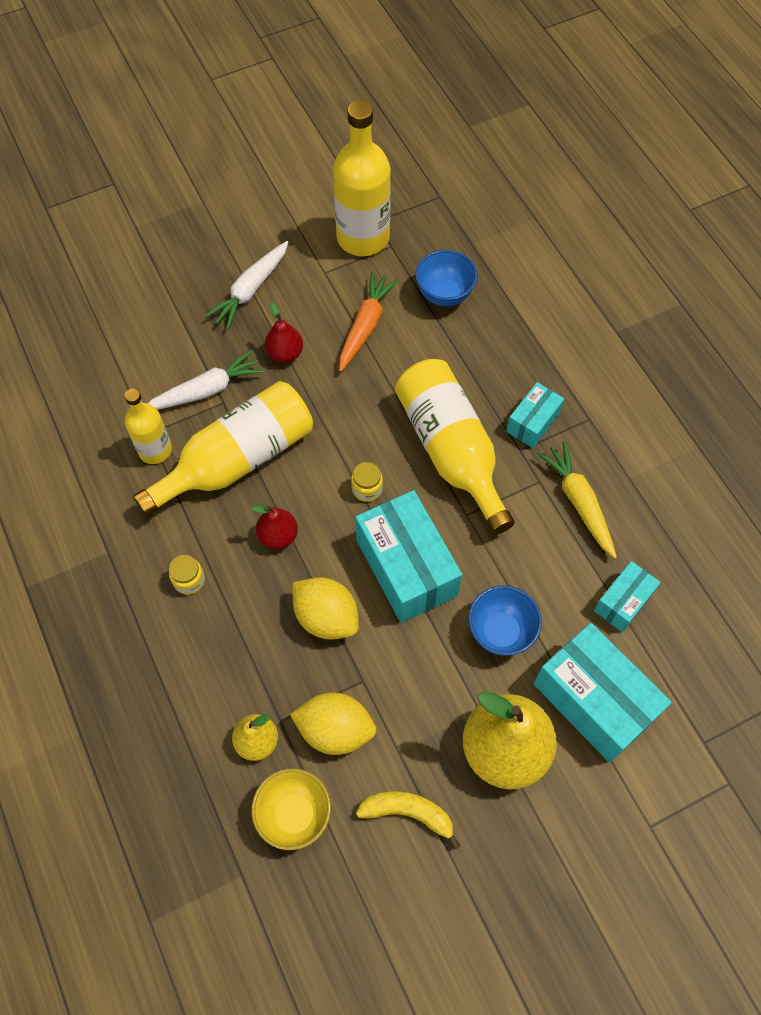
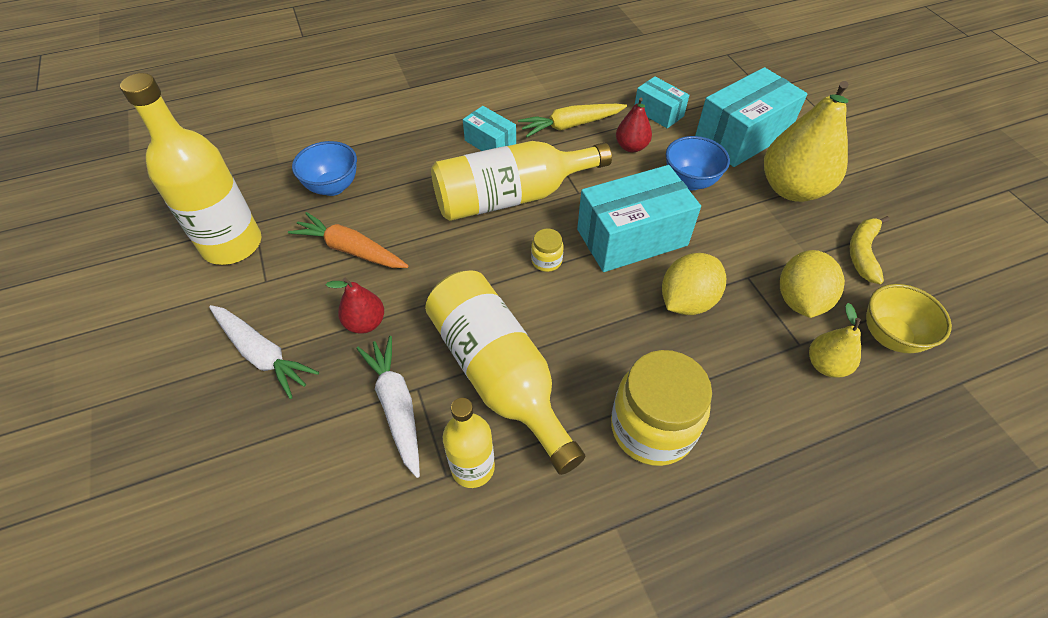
camera: 85 degrees left, 10 degrees down
(189, 580) = (652, 428): yellow jar -> yellow jar, size x2.26
(278, 536) = (597, 338): red pear -> red pear (631, 147)

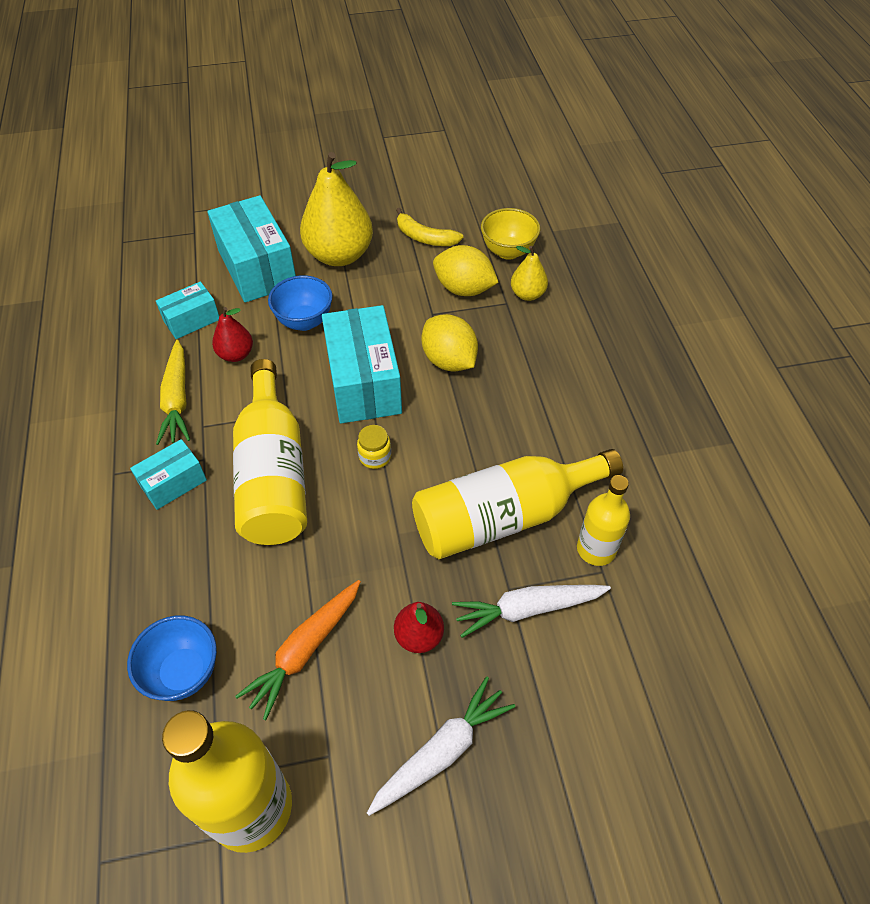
camera: 80 degrees left, 0 degrees up
(652, 428) = (570, 414): yellow jar -> none

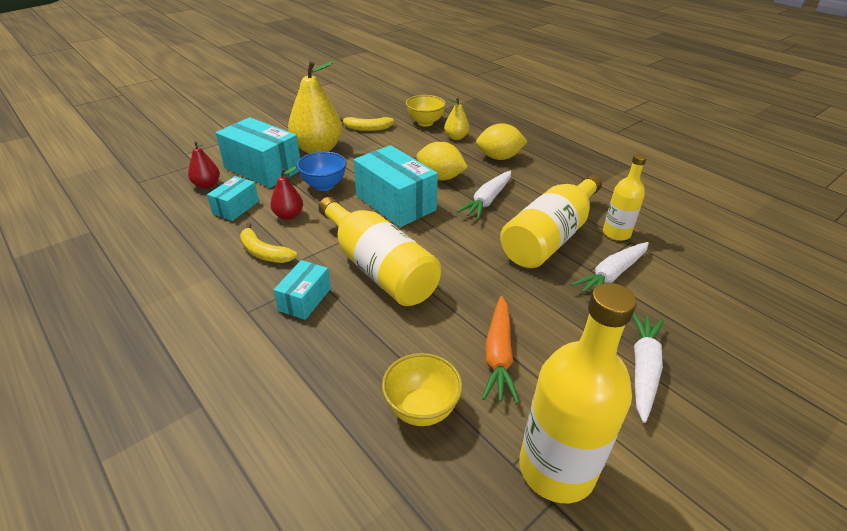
camera: 30 degrees left, 15 degrees down
(177, 399) = (264, 252): yellow carrot -> yellow banana
(183, 672) = (421, 409): blue bowl -> yellow bowl
(375, 456) = (440, 236): yellow jar -> none
(419, 636) = (564, 315): red pear -> red pear (207, 185)
(464, 289) = (415, 144): yellow lemon -> yellow lemon (499, 157)
(476, 423) = (487, 200): none -> white carrot

